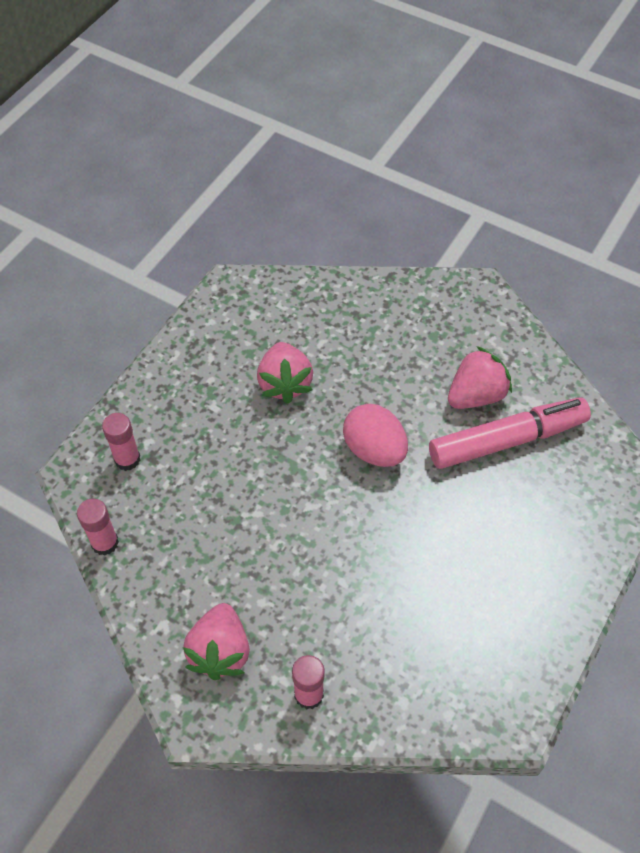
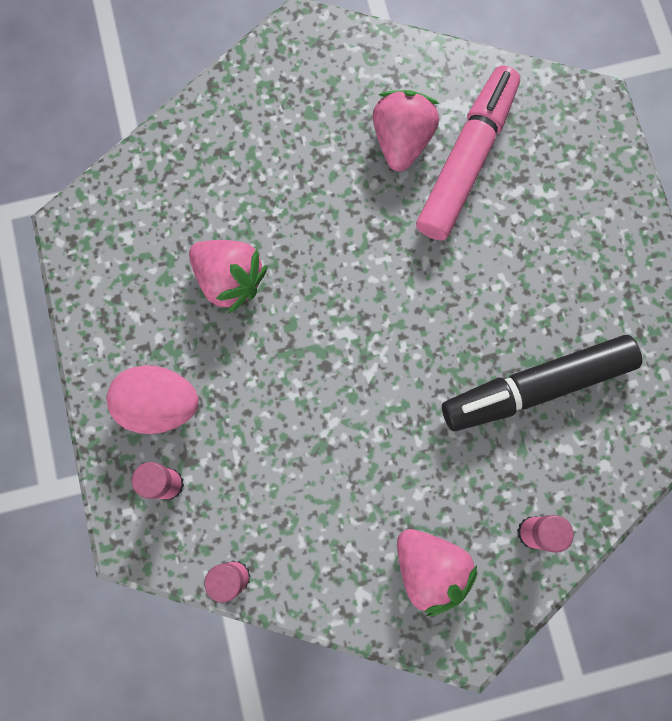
camera: 45 degrees left, 20 degrees up
(374, 450) = (370, 271): pink egg -> pink egg (159, 404)
(408, 610) = (536, 386): none -> black marker

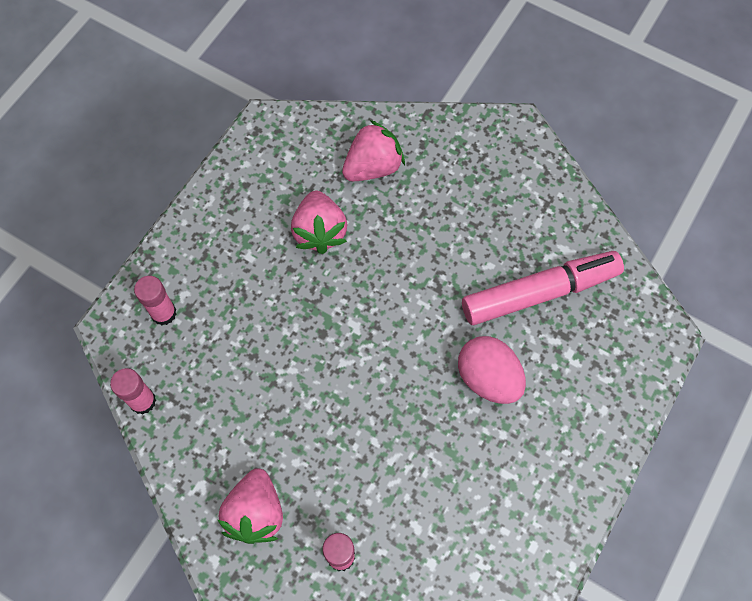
camera: 45 degrees right, 10 degrees down
(159, 404) = (206, 265): pink egg -> pink egg (488, 378)
(401, 140) = (510, 244): pink strawberry -> pink strawberry (373, 167)
(536, 386) = (438, 470): black marker -> none

